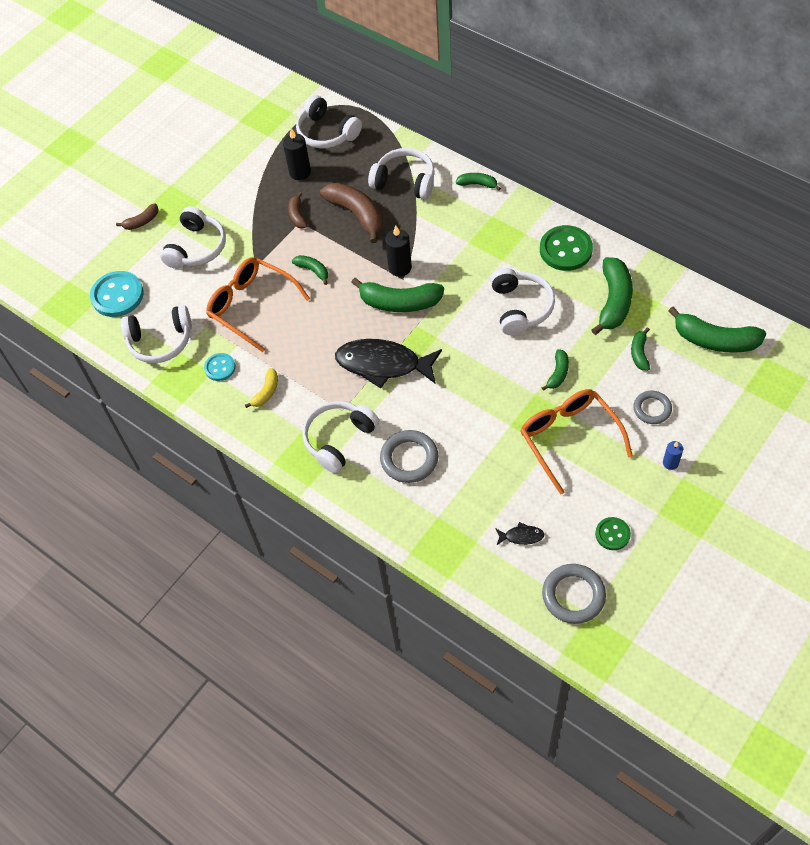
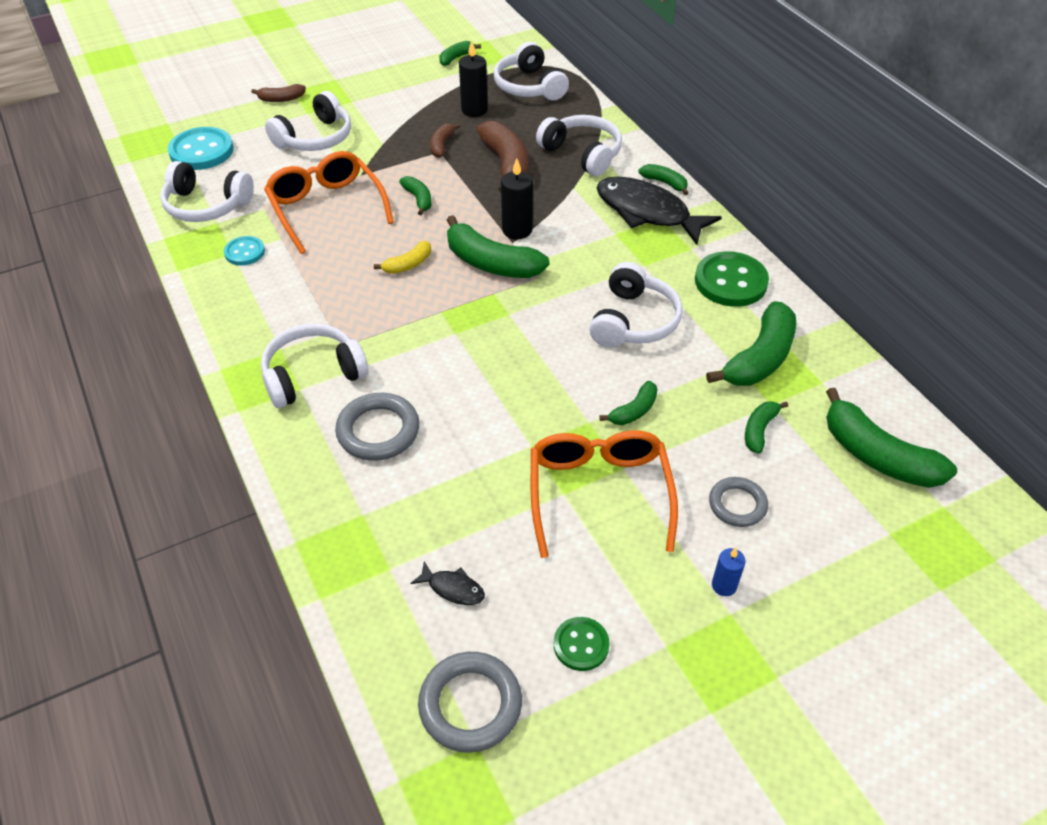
camera: 20 degrees right, 10 degrees down
(252, 126) = (456, 58): none -> green banana
(266, 392) = (273, 294): yellow banana -> yellow banana (408, 264)
(383, 364) = (425, 317): black fish -> black fish (647, 212)

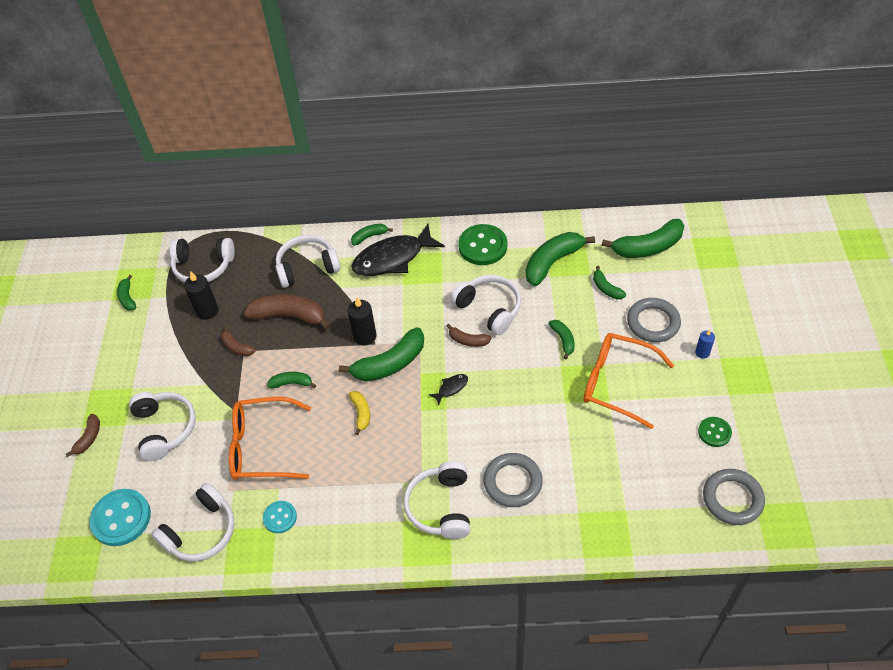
camera: 60 degrees left, 5 degrees up
(453, 588) = (653, 481): black fish -> black fish (451, 388)
(570, 318) = (468, 340): none -> brown banana
(737, 504) = (653, 322): grey ring -> grey ring, size x1.52
(759, 358) = (552, 262): green banana -> green banana turned 105 degrees counterclockwise

